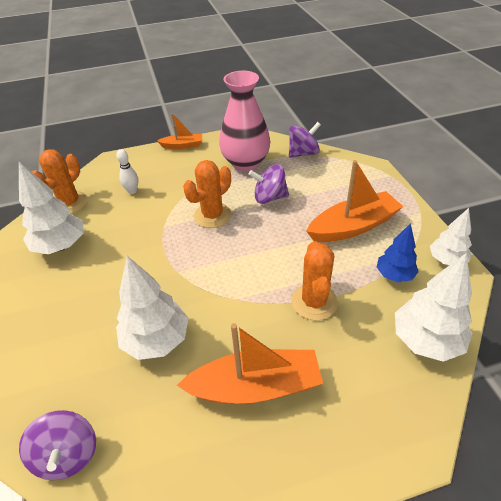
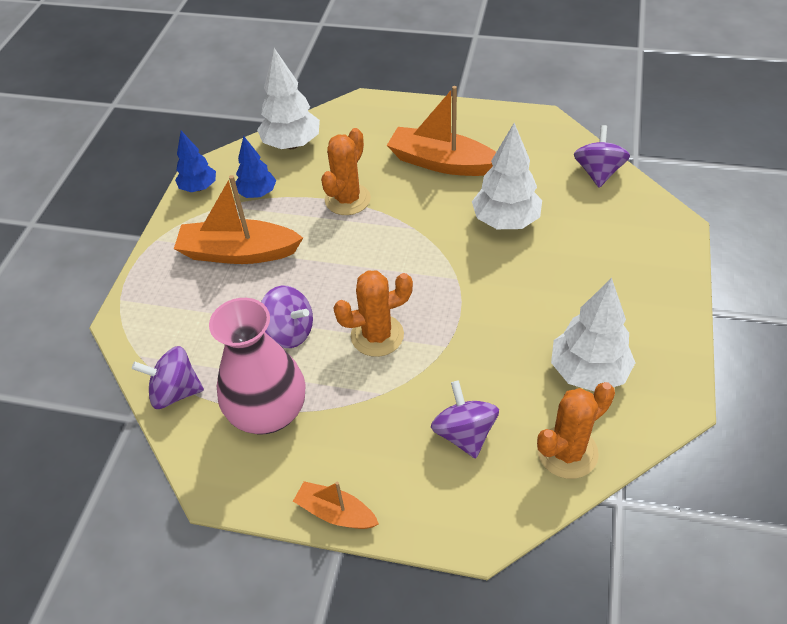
camera: 150 degrees left, 5 degrees up
(132, 191) = (464, 433): white bowling pin -> purple spinning top
(446, 260) = (199, 187): white tree -> blue tree

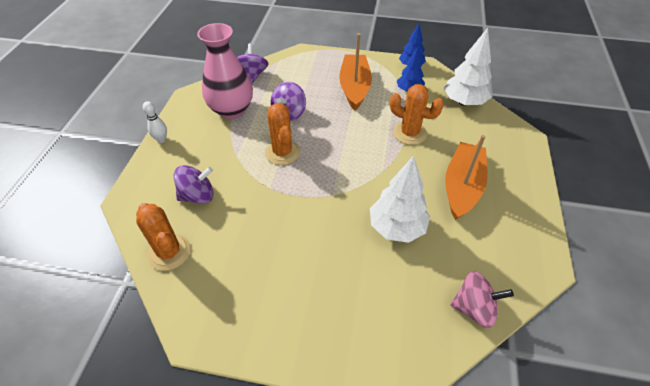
camera: 85 degrees right, 0 degrees up
(335, 512) = (161, 139): orange boat -> white bowling pin
(588, 372) = (234, 273): white tree -> none
(598, 172) = (474, 308): purple spinning top -> pink spinning top

